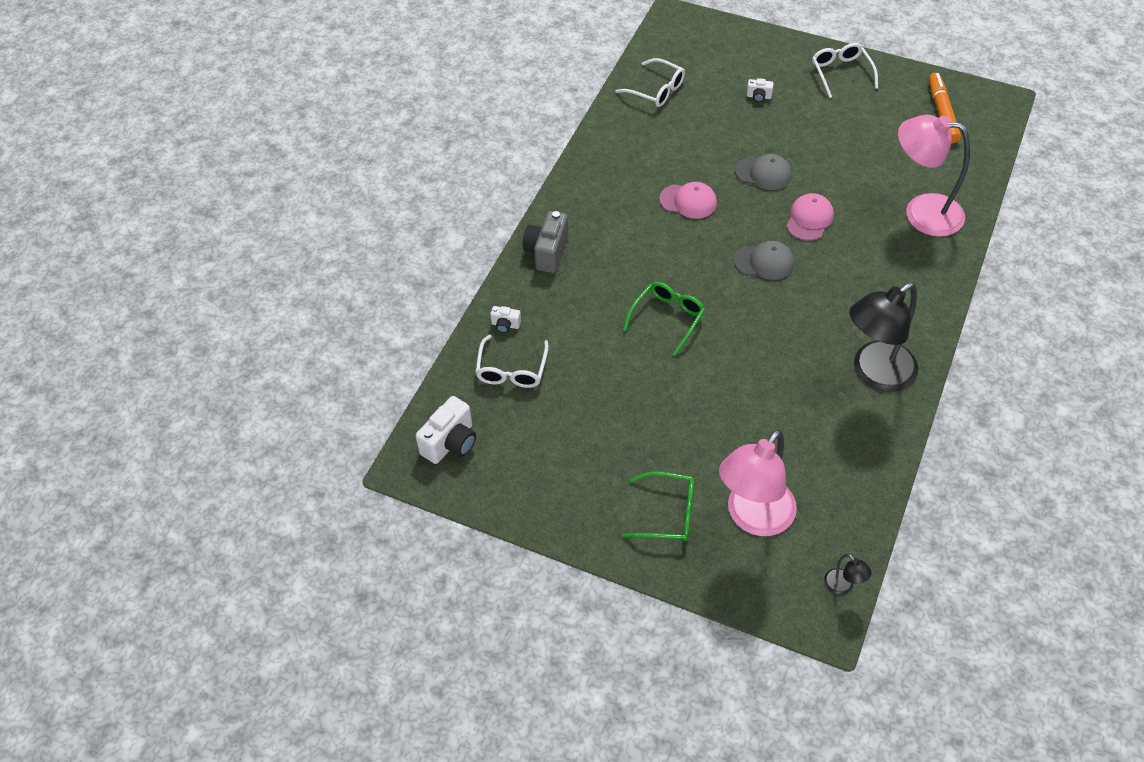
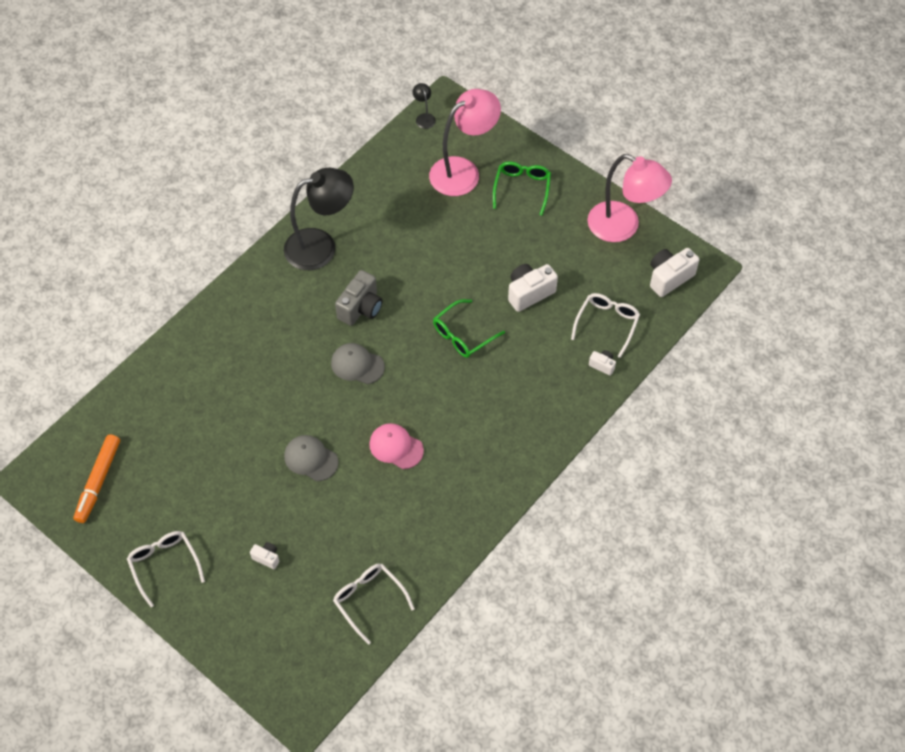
camera: 165 degrees left, 5 degrees up
(547, 252) = (546, 428): grey camera -> grey camera (361, 308)
(611, 382) = (529, 293): none -> white camera
(667, 513) = (522, 188): green glasses -> green glasses turned 75 degrees clockwise
(809, 219) = (295, 396): pink cap -> none
(841, 73) = (164, 565): white glasses -> white glasses turned 150 degrees clockwise
(921, 212) = (193, 375): pink lamp -> pink lamp (623, 227)

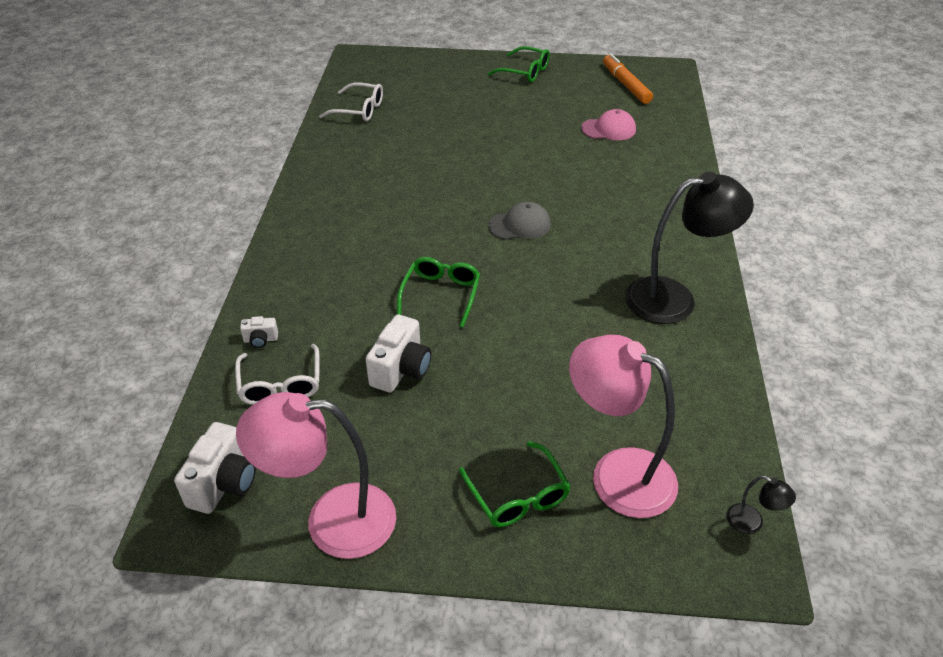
camera: 145 degrees right, 15 degrees down
(164, 565) = (524, 72): white glasses -> green glasses
(267, 558) = (458, 99): white camera -> none
(311, 459) = (487, 155): grey cap -> none
(321, 246) = (674, 298): black lamp -> black lamp turned 135 degrees counterclockwise
(361, 308) = (568, 267): grey camera -> none
(396, 447) = (423, 190): pink cap -> pink cap (608, 129)
(463, 171) = (617, 473): pink lamp -> pink lamp turned 105 degrees clockwise

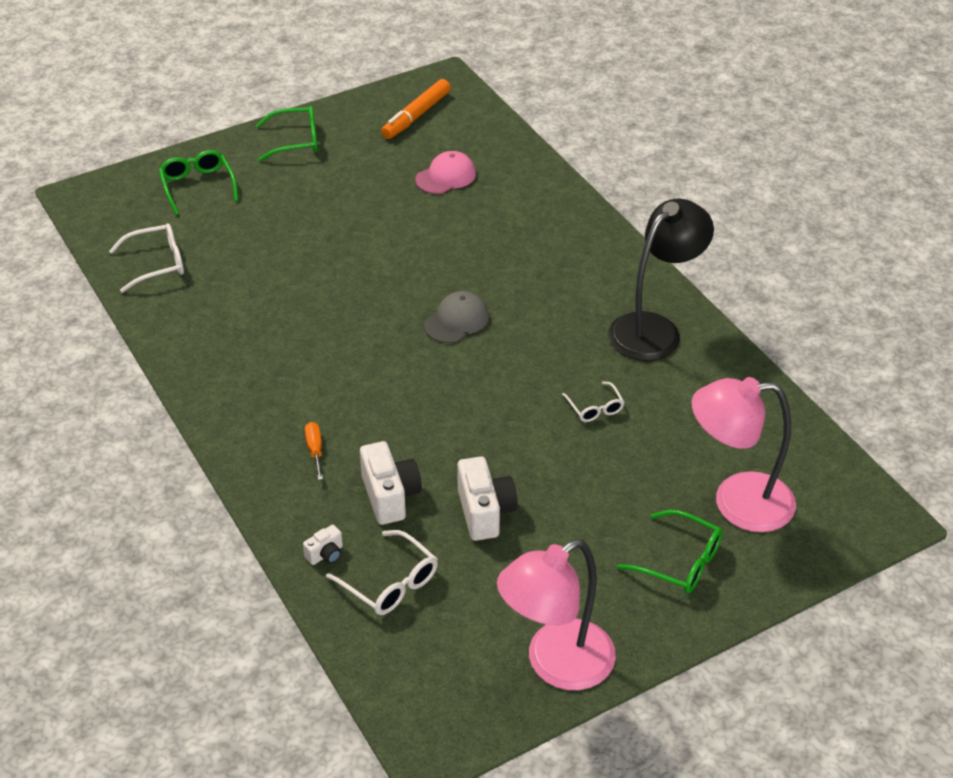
camera: 35 degrees left, 0 degrees up
(224, 483) = (433, 690): white camera -> white camera (390, 496)
(330, 266) = (315, 450): none -> orange screwdriver
(441, 294) = (451, 425): green glasses -> green glasses (198, 186)
(565, 335) = (595, 408): none -> white glasses
(625, 85) = (416, 116): orange marker -> orange marker turned 90 degrees counterclockwise
(752, 523) = (858, 486): black lamp -> none

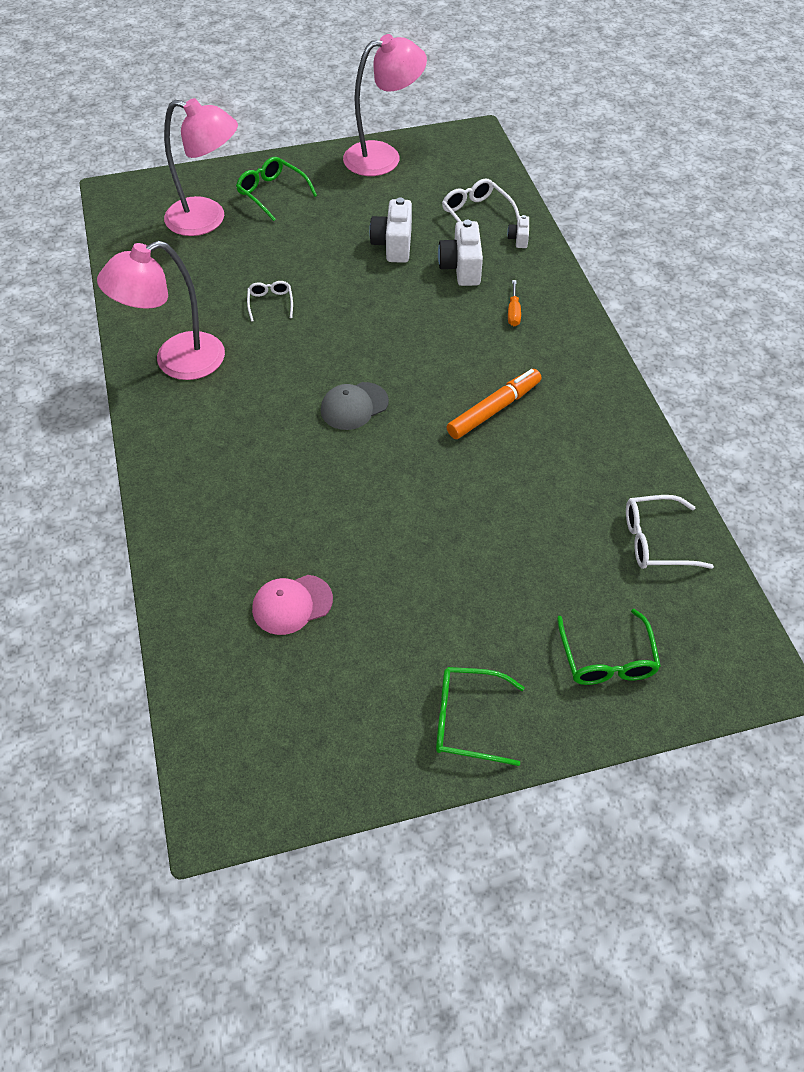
camera: 165 degrees left, 10 degrees up
(326, 554) = (518, 239): white camera -> white camera turned 60 degrees counterclockwise
(416, 116) = (288, 735): orange marker -> orange marker (494, 409)
(654, 329) = (176, 362): black lamp -> pink lamp

